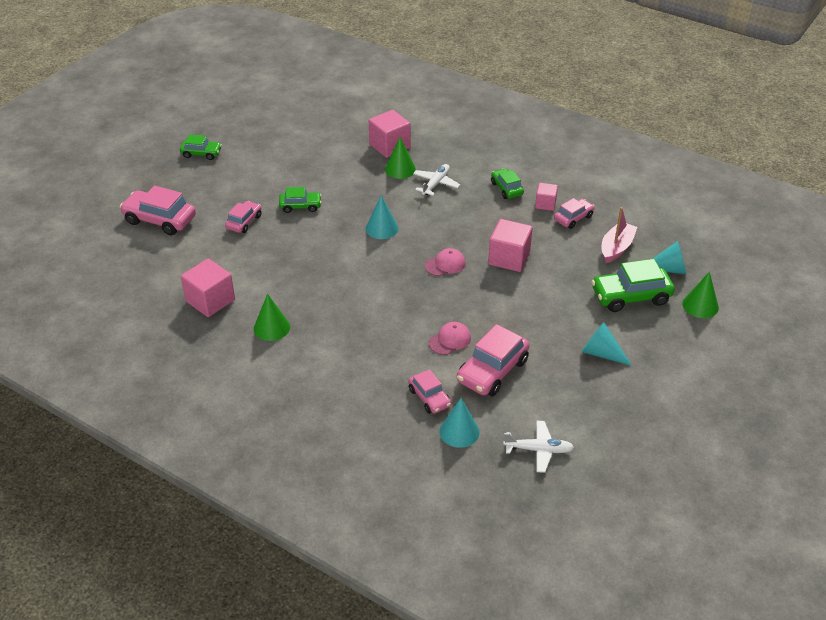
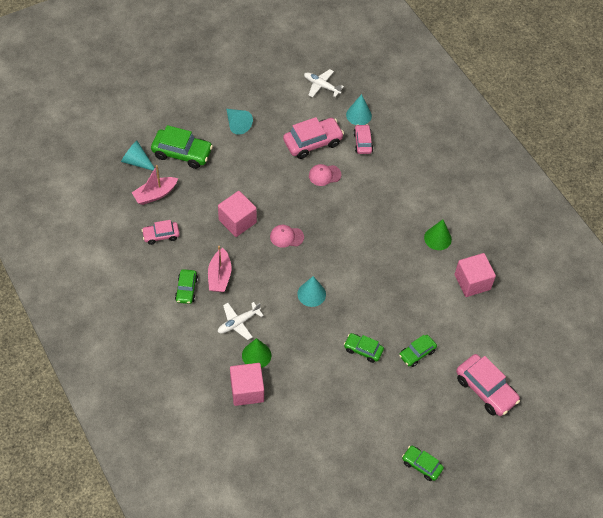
camera: 155 degrees left, 15 degrees up
(244, 222) = (417, 353): pink car -> green car
(485, 209) = (219, 276): none -> pink boat
(545, 204) = (170, 259): pink cube -> none
(700, 305) = (145, 127): green cone -> none

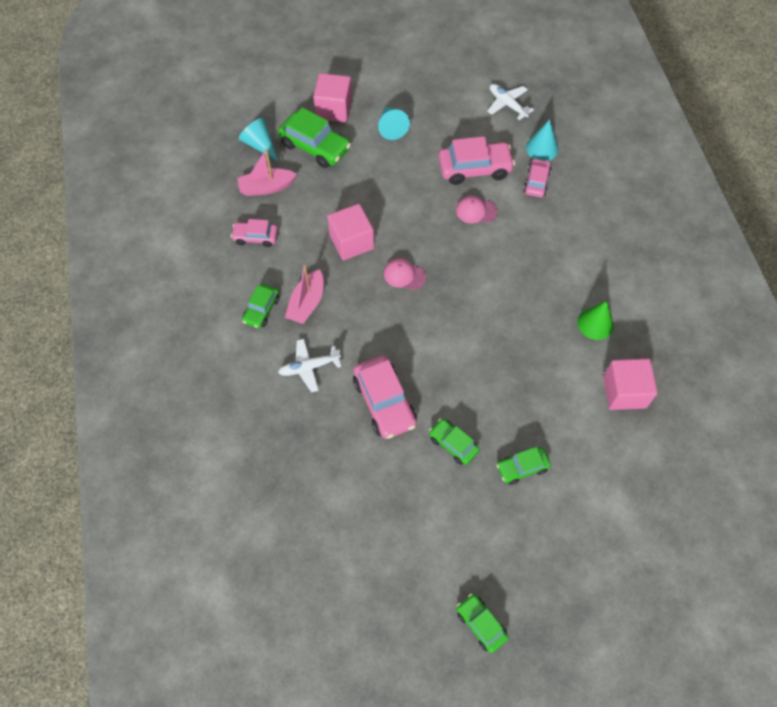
camera: 20 degrees right, 5 degrees up
(247, 390) = (289, 457): pink cube -> pink cube (334, 109)
(256, 355) = (316, 414): green cone -> none
(311, 294) = (411, 354): turquoise cone -> none
(486, 389) = (600, 543): pink car -> pink car (384, 402)

